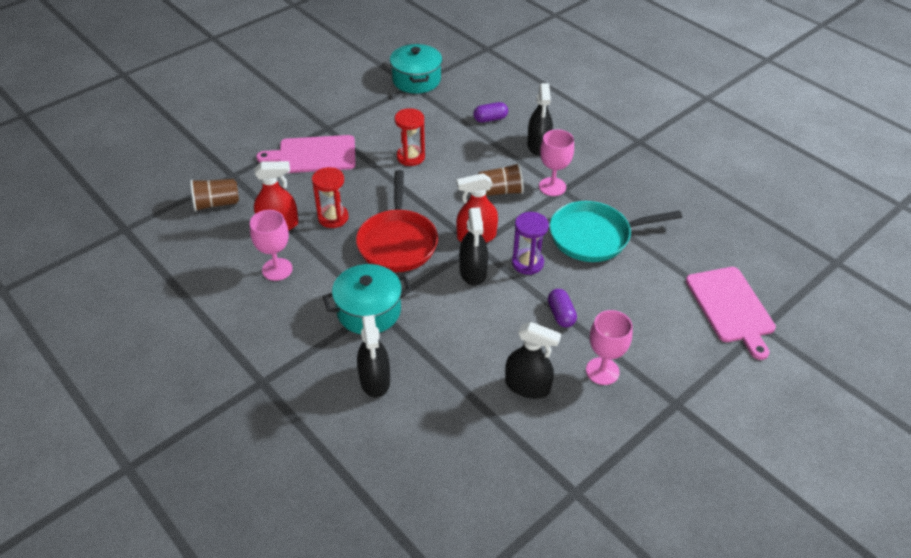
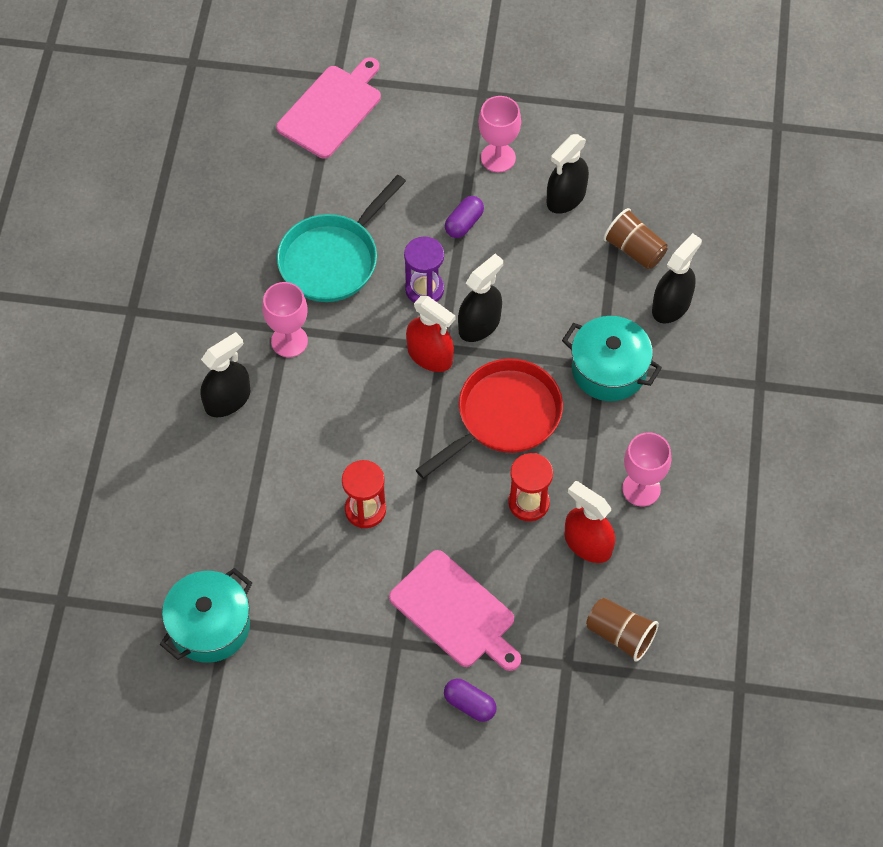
camera: 130 degrees left, 15 degrees up
(490, 119) = (220, 482): purple capsule -> purple capsule (469, 704)
(500, 191) = (342, 382): brown cup -> brown cup (634, 249)
(527, 386) = (566, 197): black spray bottle -> black spray bottle turned 120 degrees counterclockwise
(595, 236) = (333, 259): turquoise pan -> turquoise pan turned 90 degrees clockwise

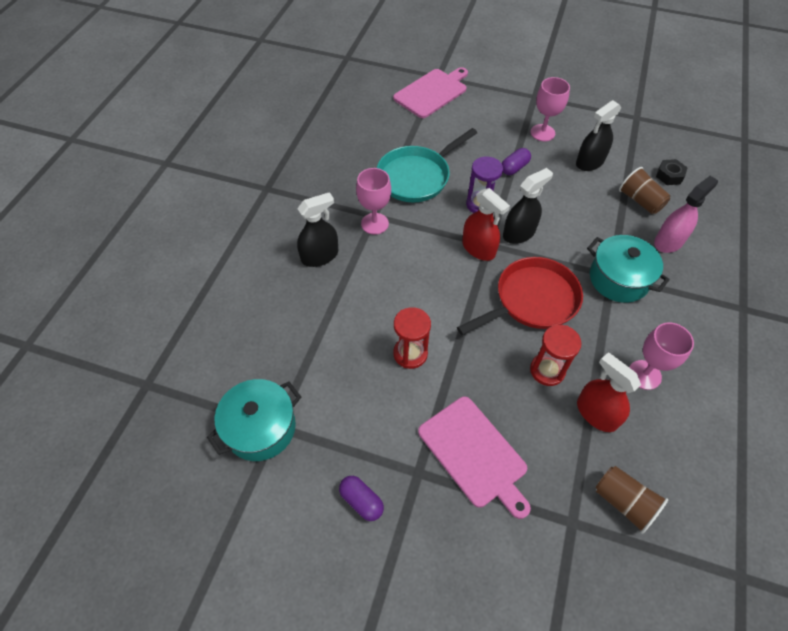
camera: 10 degrees right, 5 degrees down
(469, 704) = (477, 545): purple capsule -> purple capsule (361, 501)
(671, 305) = (668, 241): black spray bottle -> pink spray bottle
(673, 203) = (669, 175): none -> black nut

